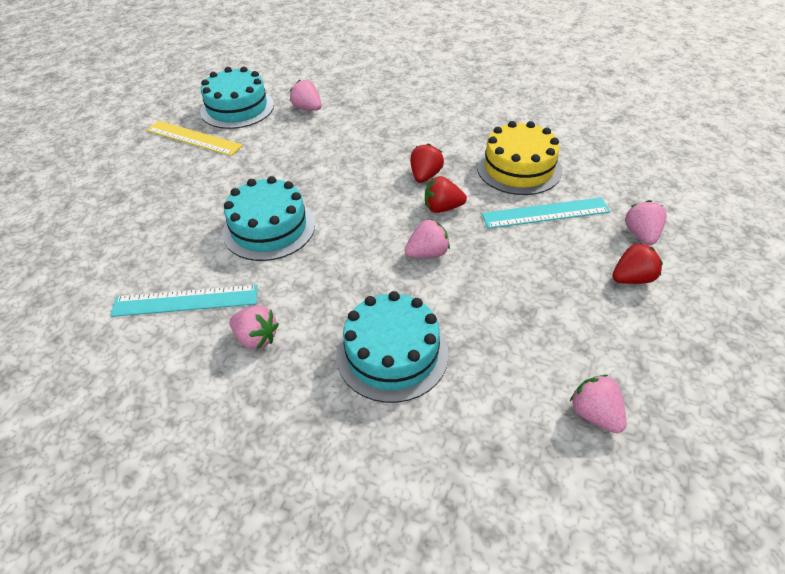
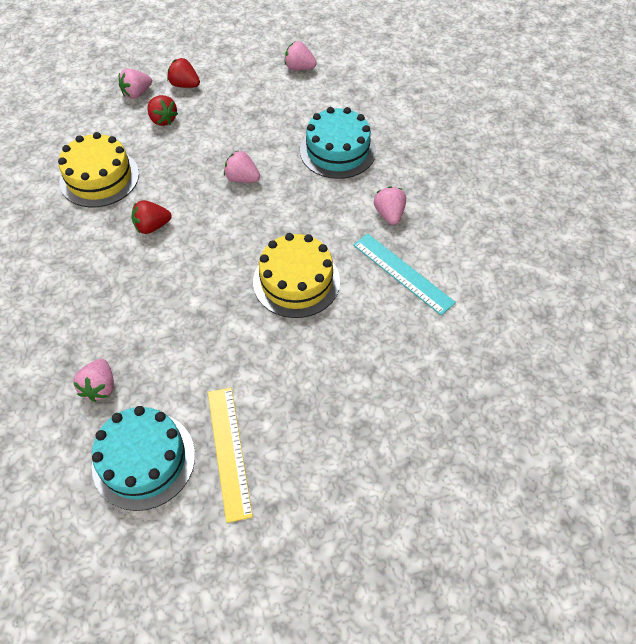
camera: 130 degrees left, 10 degrees up
(269, 228) = (296, 281): turquoise cake -> yellow cake
(442, 208) = (186, 196): red strawberry -> red strawberry (163, 120)
(545, 213) = (148, 142): turquoise ruler -> none
(595, 414) = (299, 68): pink strawberry -> pink strawberry turned 90 degrees clockwise

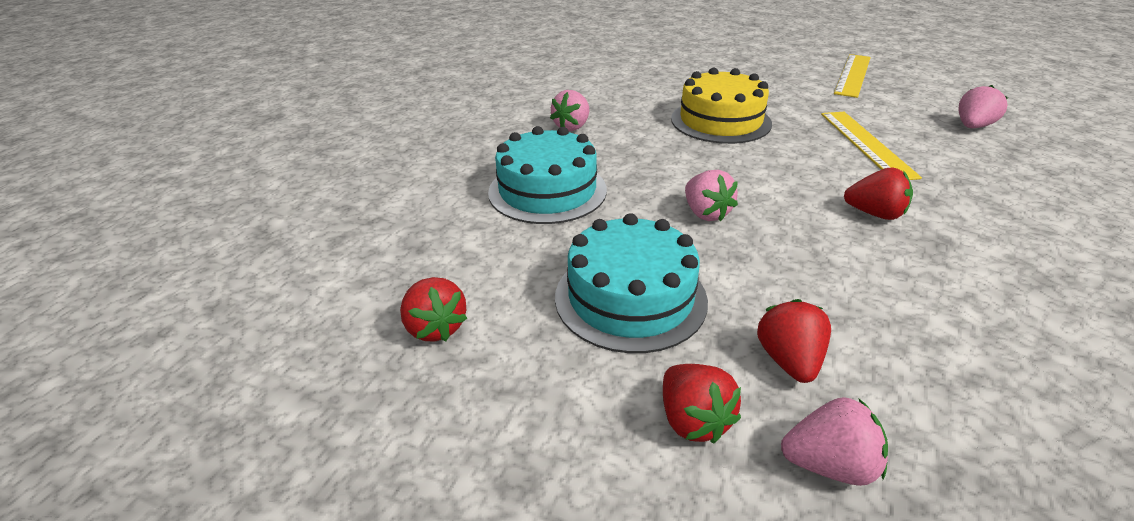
camera: 140 degrees left, 20 degrees down
(99, 178) = (961, 310): yellow cake -> none
(143, 460) = (931, 88): turquoise cake -> turquoise cake (630, 298)
(177, 308) = (866, 144): none -> yellow ruler
(299, 68) = (435, 327): pink strawberry -> red strawberry
(403, 273) = (615, 96): turquoise ruler -> none

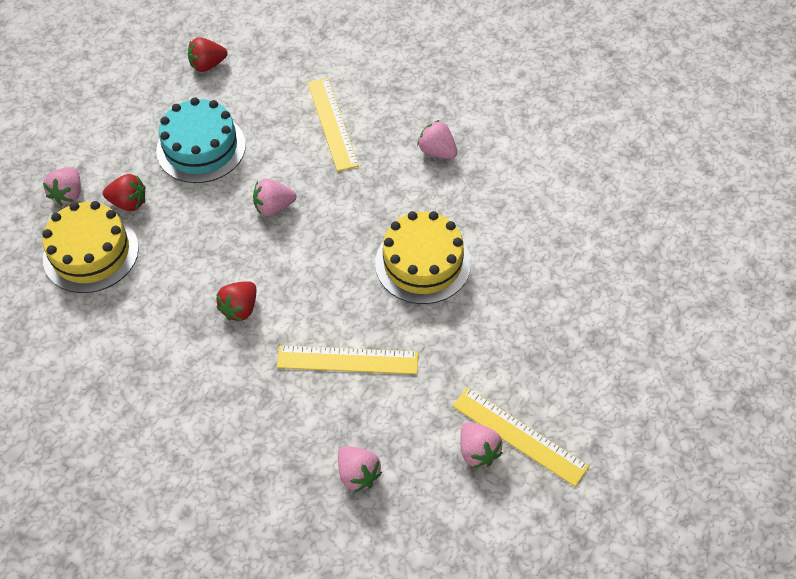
camera: 100 degrees right, 20 degrees up
(547, 191) = (332, 123): turquoise cake -> yellow ruler
(693, 420) = (110, 154): red strawberry -> none
(885, 86) = (478, 452): none -> pink strawberry
(926, 385) = (91, 253): none -> yellow cake

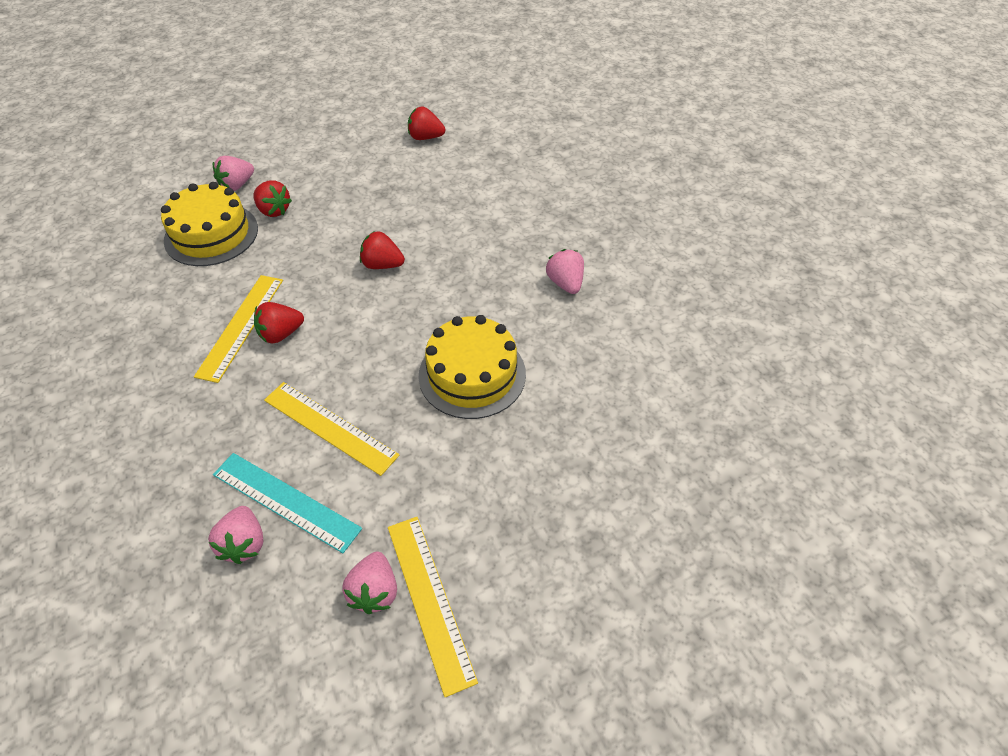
camera: 30 degrees right, 5 degrees down
(201, 148) = (365, 194): turquoise cake -> none
(274, 207) = (382, 265): pink strawberry -> red strawberry
(332, 123) = (489, 221): yellow ruler -> yellow ruler (241, 326)
(362, 429) = (286, 501): none -> turquoise ruler

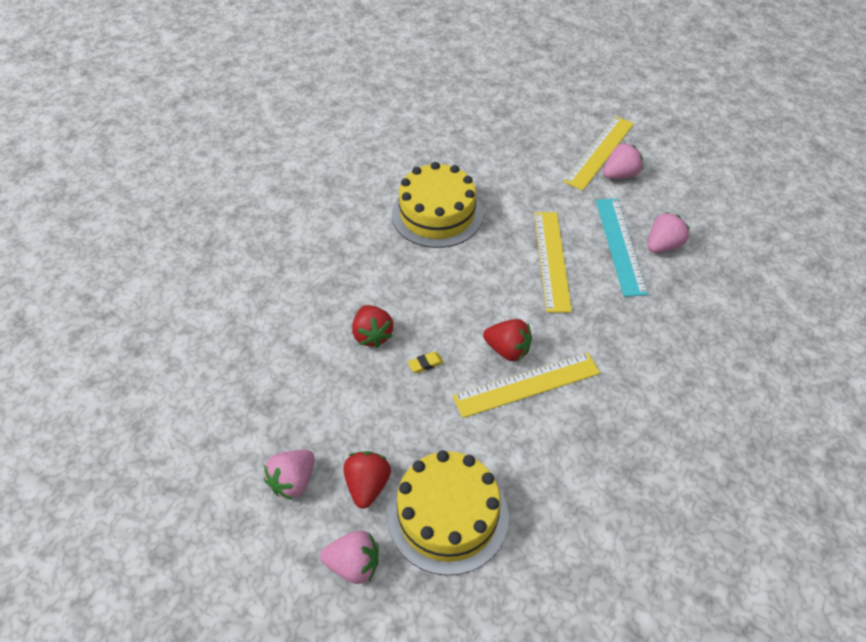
camera: 125 degrees left, 0 degrees up
(325, 280) = (425, 364): none -> yellow eraser
(425, 137) = (136, 431): red strawberry -> none
(565, 283) = (300, 209): pink strawberry -> pink strawberry (293, 481)

